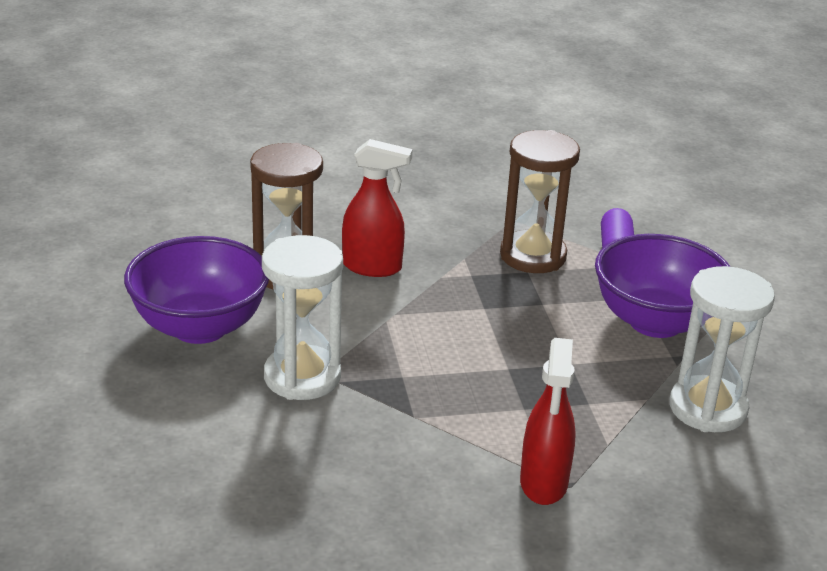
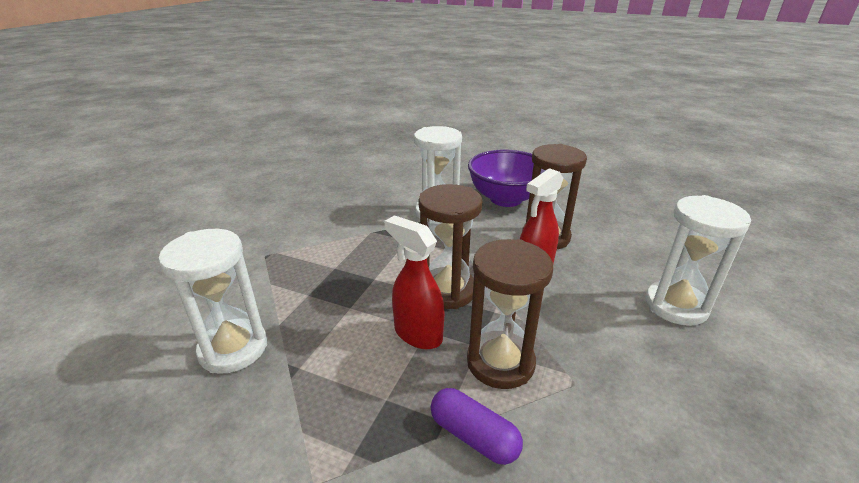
camera: 125 degrees right, 0 degrees up
(352, 185) = (676, 306): none -> white hourglass
(470, 311) = (447, 291): none -> brown hourglass
(544, 483) = (278, 248): red spray bottle -> red spray bottle (417, 334)
(655, 322) = (344, 387): purple bowl -> none

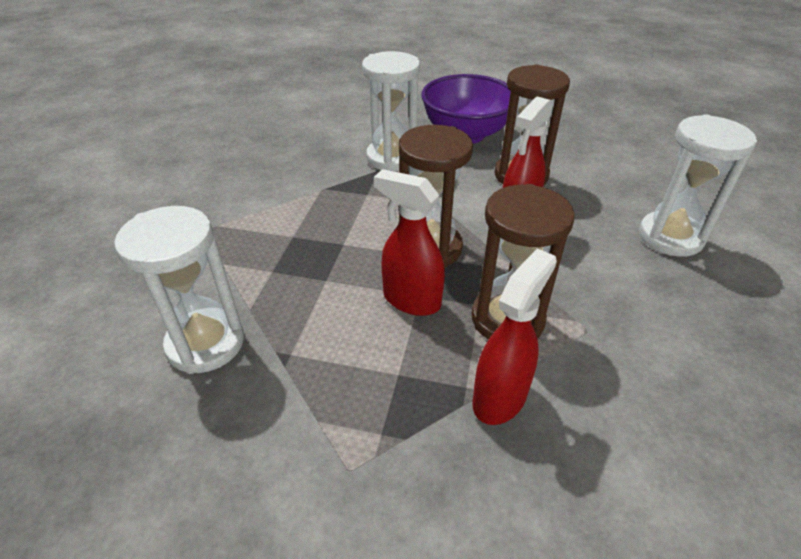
camera: 10 degrees left, 10 degrees up
(473, 436) = (500, 397): purple capsule -> red spray bottle

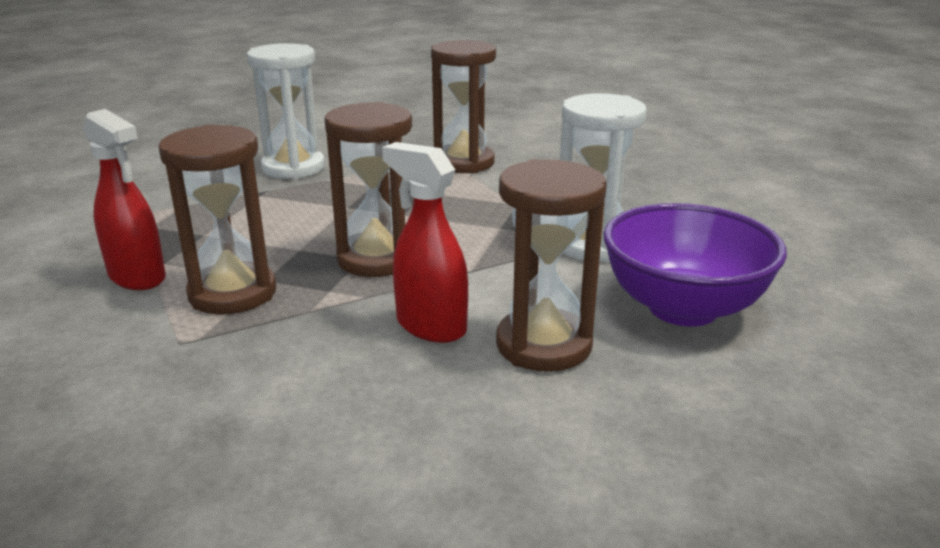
camera: 95 degrees right, 15 degrees down
(220, 219) = (464, 163): none -> brown hourglass
(411, 300) = (295, 244): red spray bottle -> none
(670, 237) = (321, 475): white hourglass -> none

